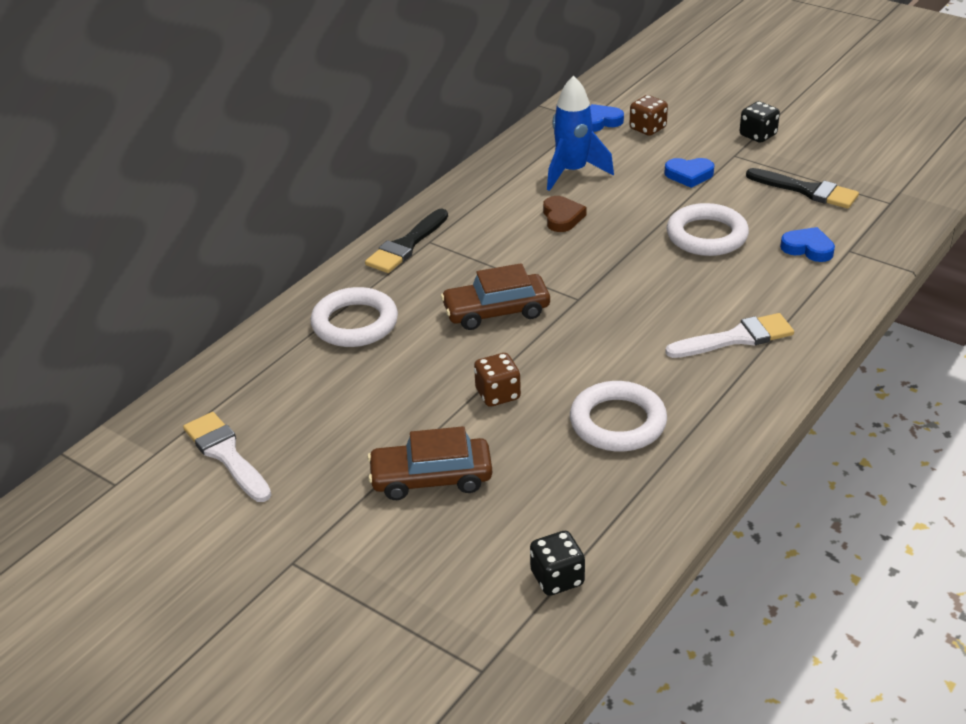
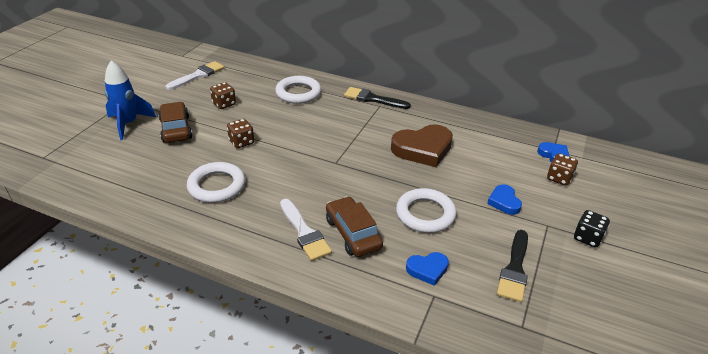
camera: 75 degrees right, 0 degrees up
(360, 416) = (224, 104): none -> brown dice
(496, 311) = (317, 134): brown car -> brown car (353, 233)
(557, 578) = (95, 174): black dice -> none
(562, 217) = (423, 149): brown heart -> brown heart, size x1.89
(572, 172) = (479, 149): blue rocket -> blue rocket (129, 124)
(808, 248) = (427, 269): blue heart -> blue heart turned 60 degrees clockwise

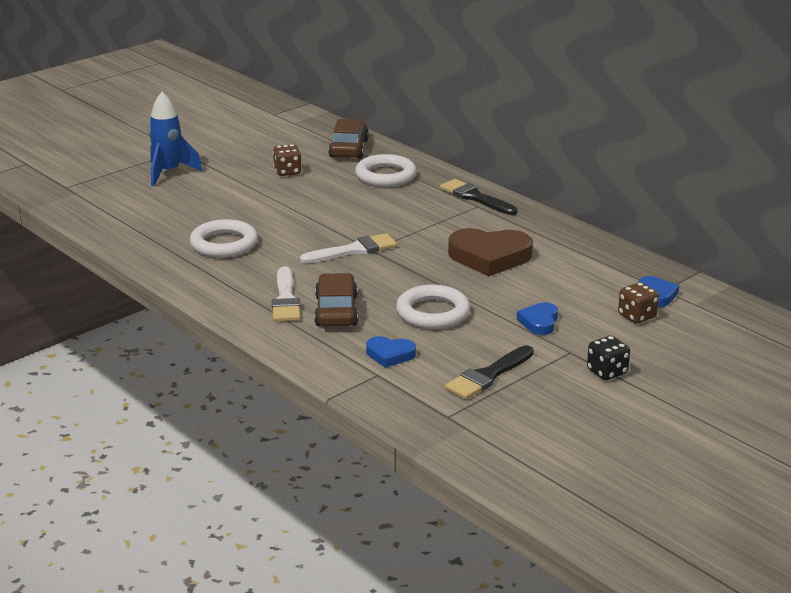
camera: 25 degrees right, 10 degrees down
(176, 129) = (216, 186): brown car -> brown car (349, 148)
(198, 75) = (278, 138): white brush -> white brush (353, 250)
(241, 142) = (279, 211): brown dice -> none

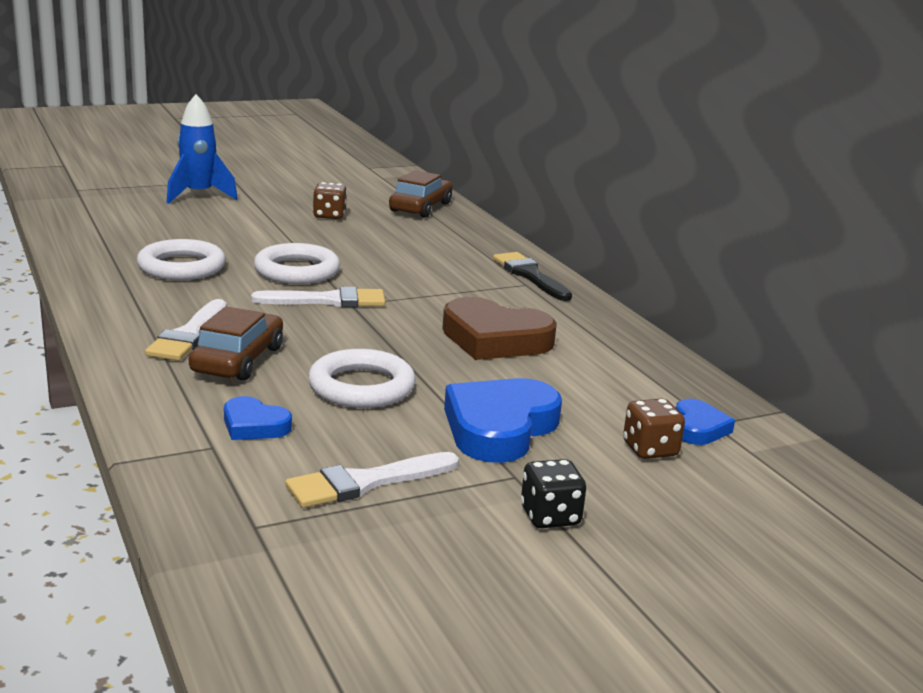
camera: 15 degrees right, 5 degrees down
(385, 176) = (439, 237): white ring -> white ring (297, 271)
(488, 375) = (366, 482): black brush -> white brush
(539, 322) = (499, 428): blue heart -> blue heart, size x1.89

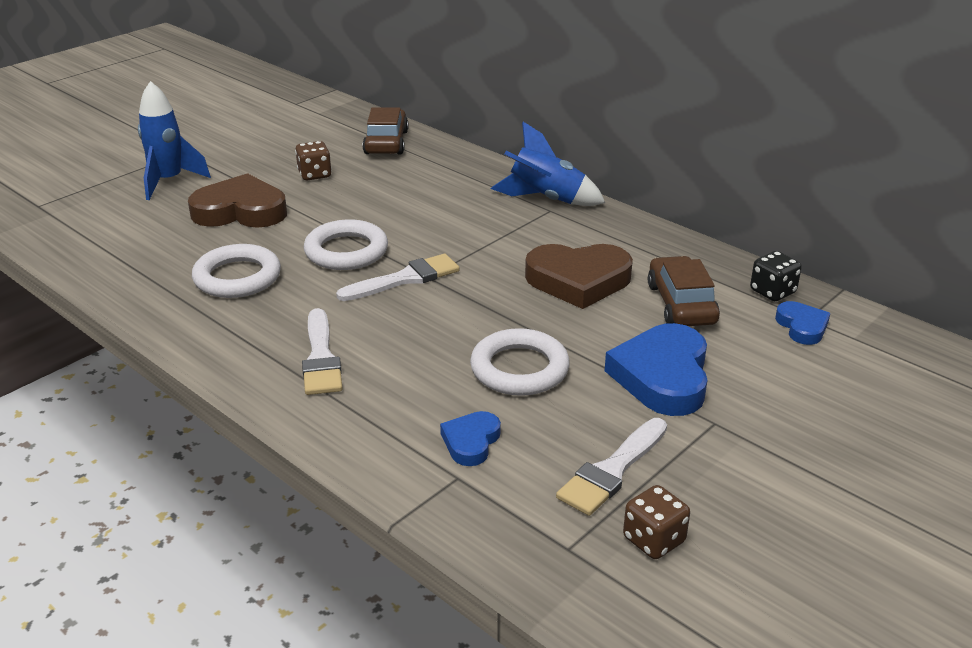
camera: 20 degrees left, 10 degrees up
(236, 226) = (240, 211): none -> brown heart
(238, 360) = (390, 373): brown car -> brown car (681, 304)
(254, 425) = (471, 442): blue heart -> blue heart turned 105 degrees clockwise
(530, 276) = (546, 199): black brush -> blue rocket
(550, 516) = (773, 454): black dice -> black dice (772, 292)
(650, 449) = (786, 360): brown dice -> brown dice (654, 540)

